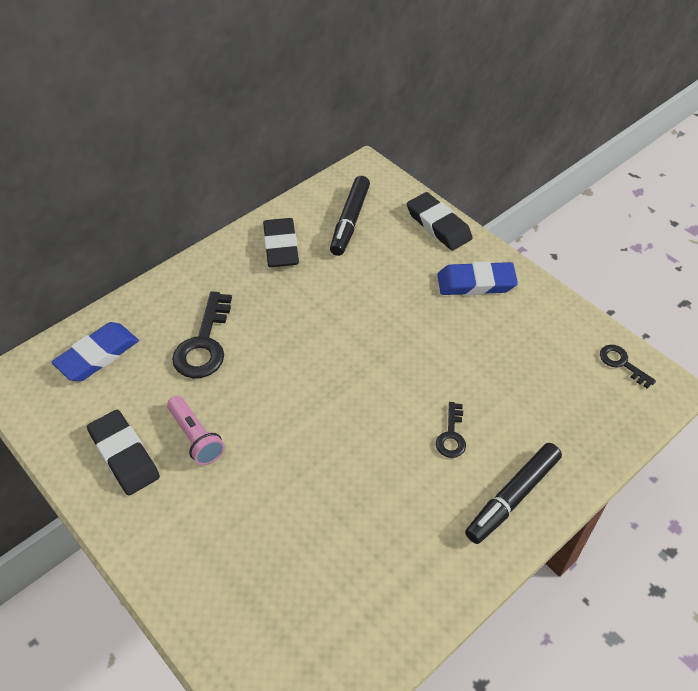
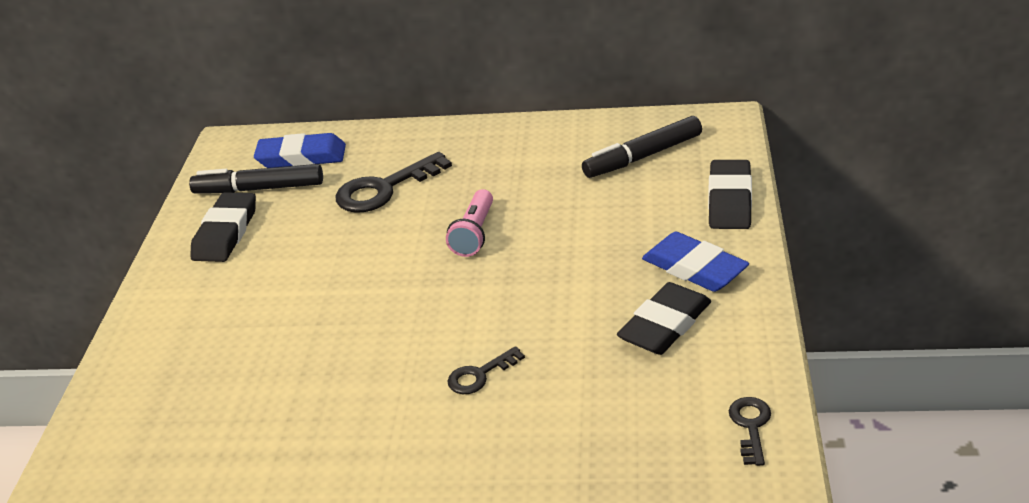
camera: 50 degrees right, 15 degrees down
(196, 437) = (286, 250): pink flashlight -> pink flashlight (474, 234)
(281, 246) = (549, 148): black eraser -> black eraser (665, 325)
(512, 497) = (460, 459): black marker -> black marker (259, 189)

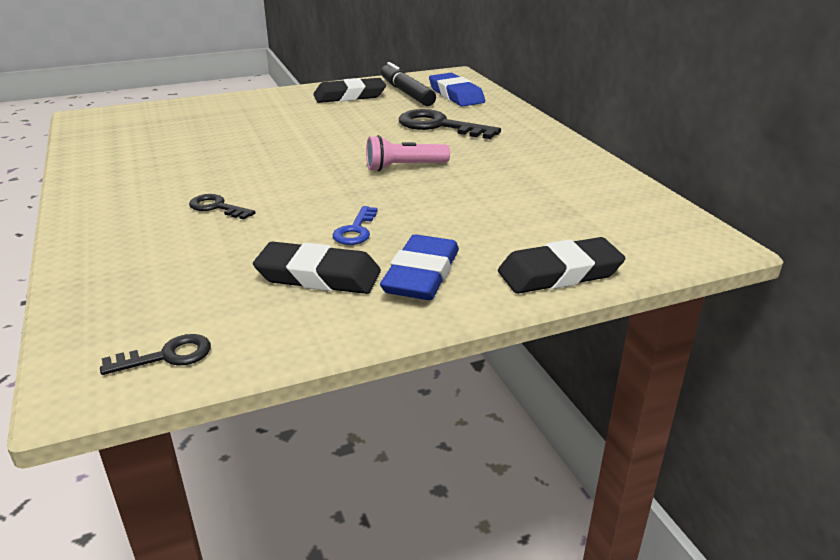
camera: 60 degrees right, 5 degrees down
(593, 289) = (355, 230): none -> blue key
(643, 156) = (591, 212): black marker -> none

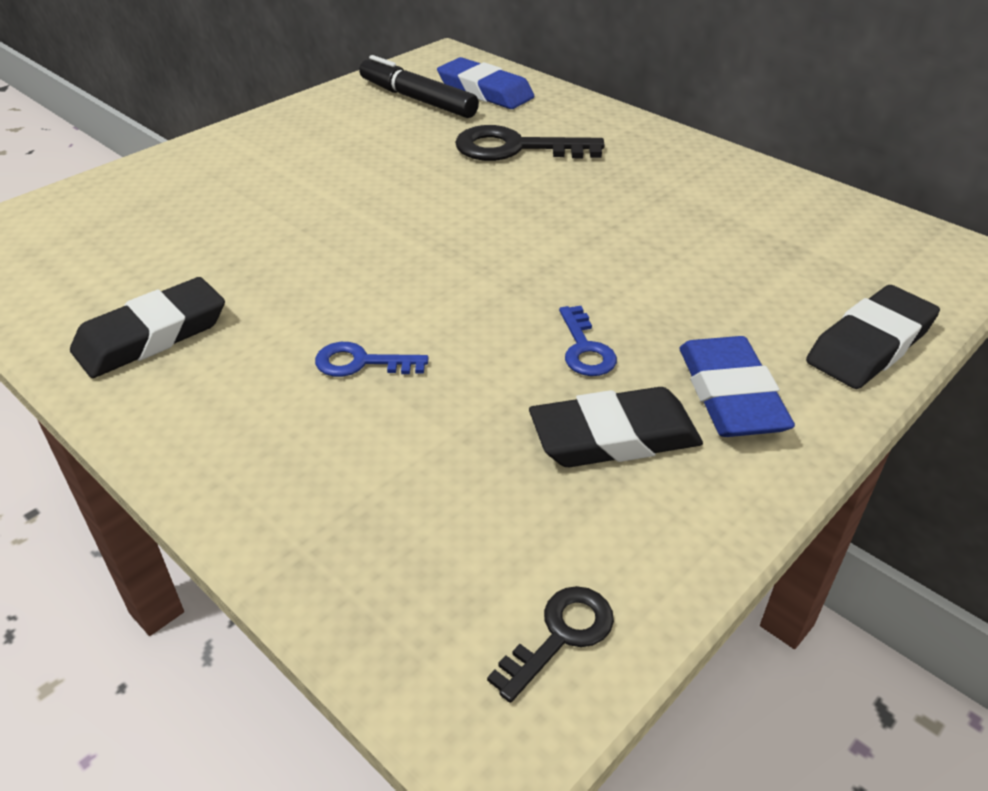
camera: 25 degrees left, 10 degrees up
(217, 207) = (361, 363): black key -> blue key
(349, 96) = (344, 119): black eraser -> black eraser (151, 335)
(404, 167) = (540, 228): pink flashlight -> none

